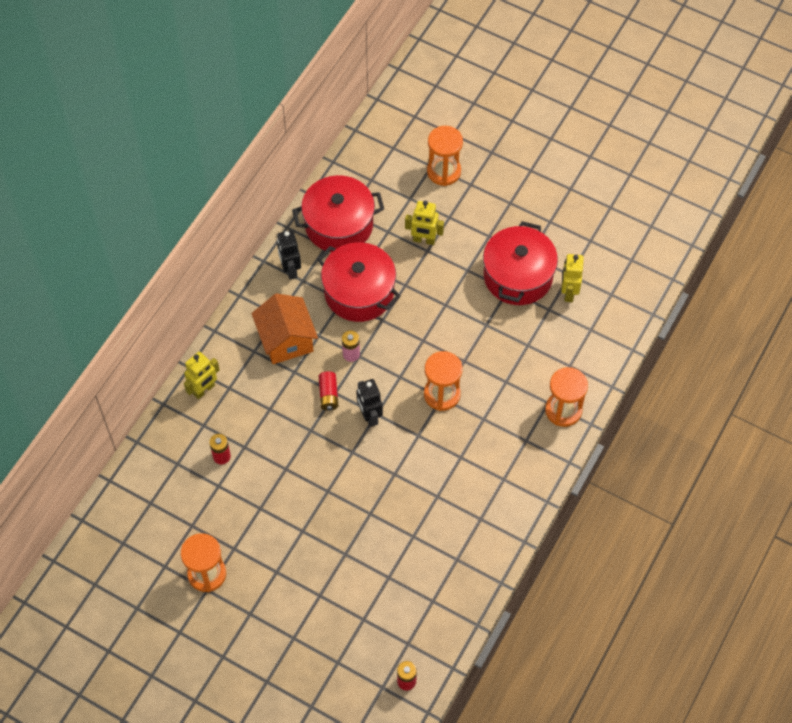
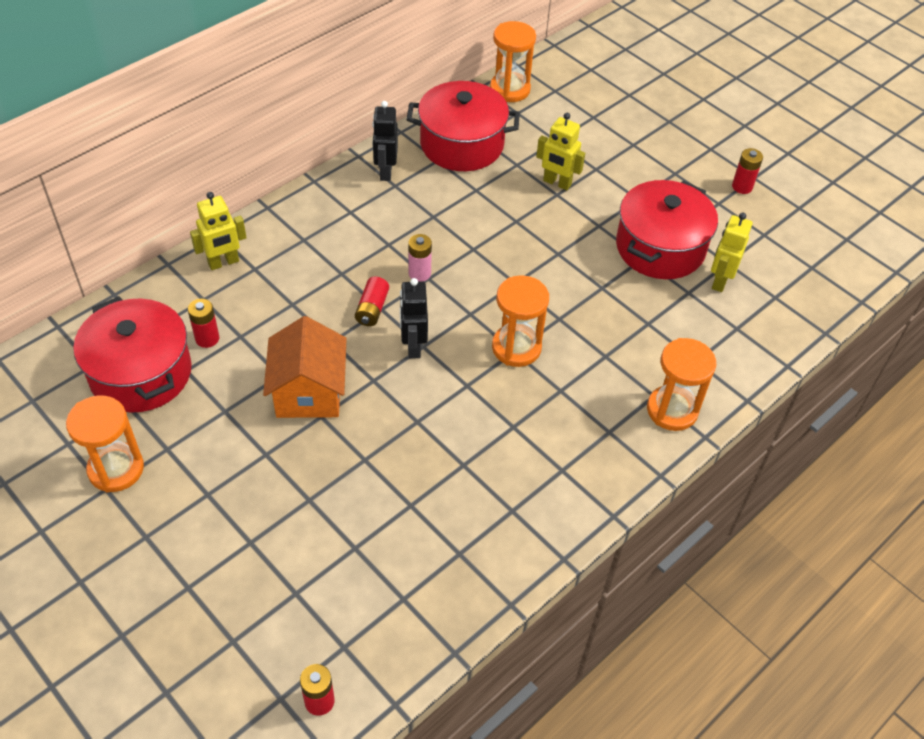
camera: 15 degrees right, 10 degrees down
(286, 340) = (347, 238): orange house -> orange house (309, 392)
(359, 292) = (457, 214): red pot -> red pot (141, 373)
(444, 171) = (605, 125): orange hourglass -> orange hourglass (510, 89)
(563, 200) = (742, 187): none -> red battery

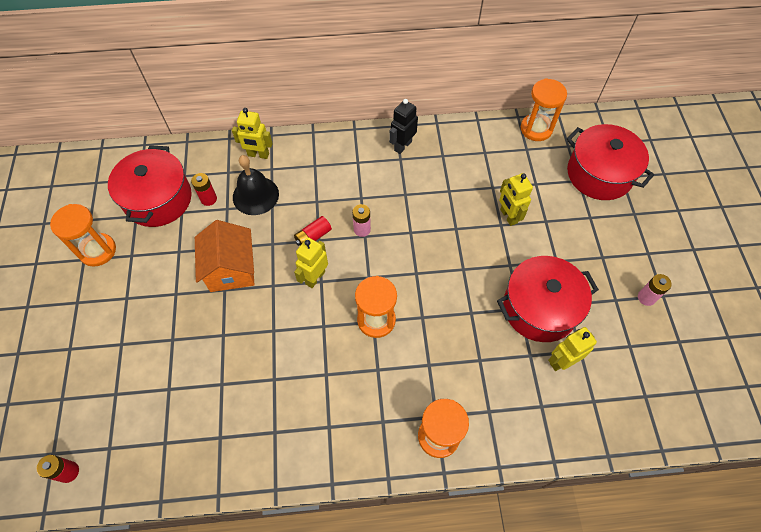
camera: 40 degrees right, 10 degrees up
(263, 305) = (255, 195): none -> black bell
(309, 392) = (231, 269): orange house -> orange house turned 45 degrees counterclockwise
(413, 346) = (315, 277): black robot -> yellow robot
(462, 144) = (468, 152): red pot -> red pot (599, 174)
(742, 187) = (646, 297): red battery -> pink battery

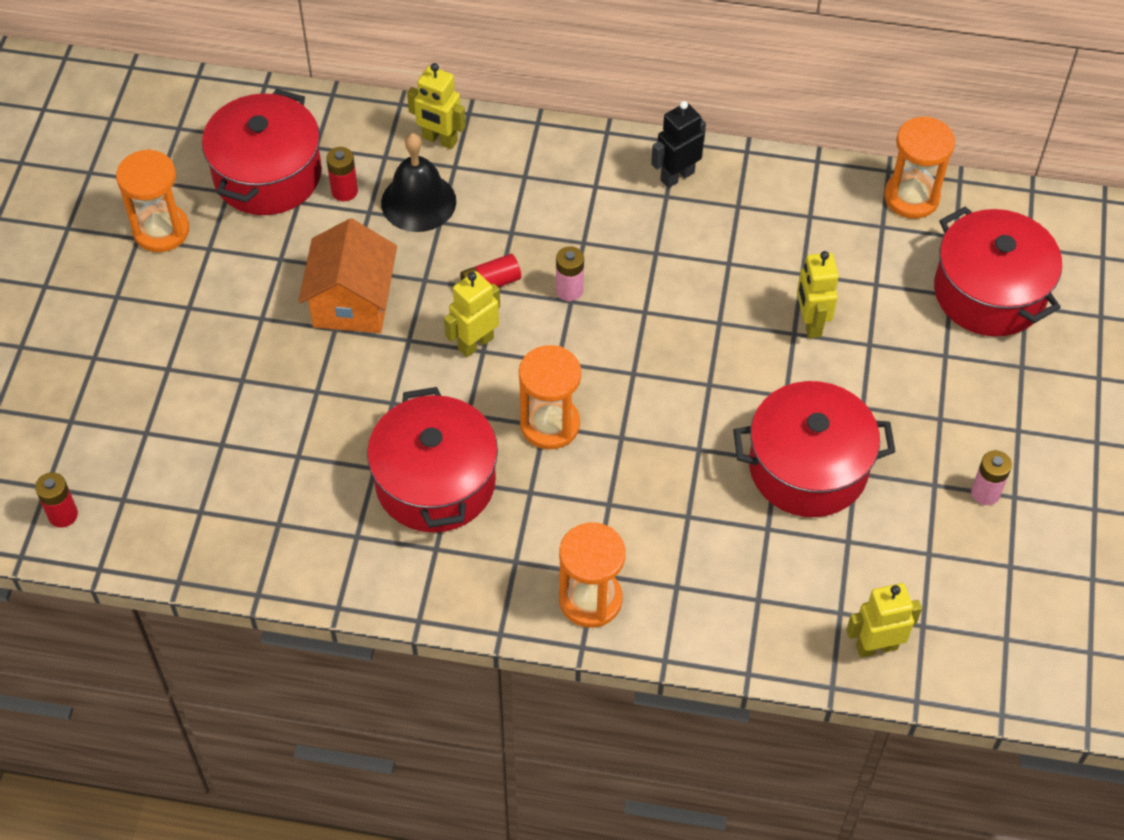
camera: 15 degrees right, 5 degrees down
(316, 379) = (435, 482): none -> red pot
(561, 361) = (813, 548): yellow robot -> yellow robot (876, 646)

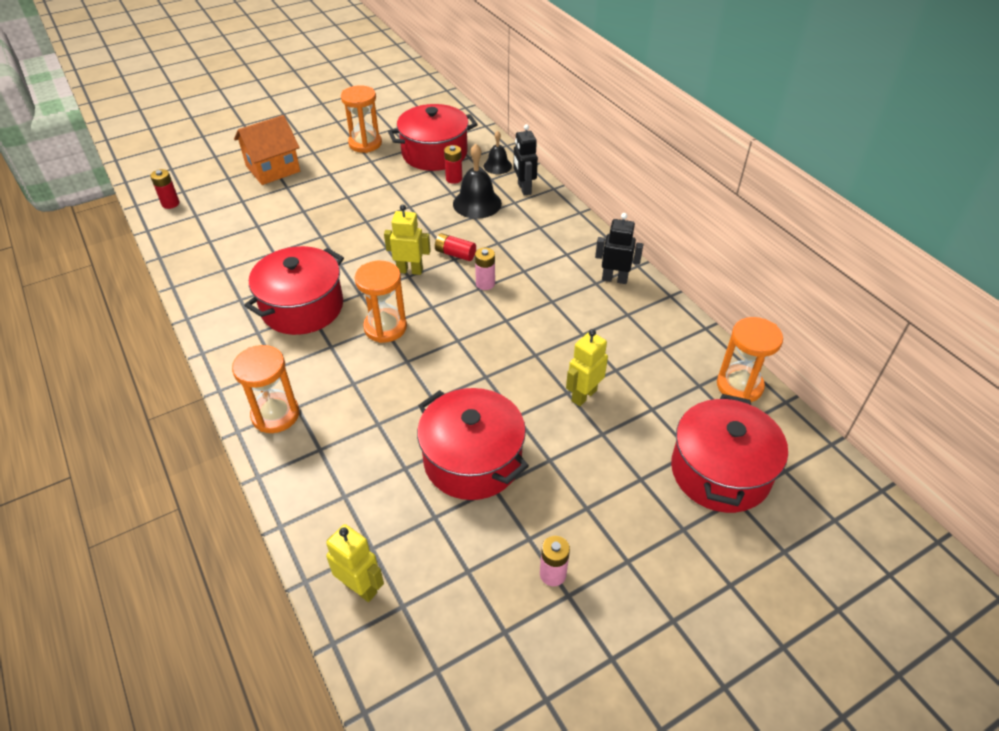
camera: 50 degrees right, 10 degrees down
(352, 302) = (388, 217): orange house -> orange house (273, 169)
(366, 132) = (497, 166): none -> black bell
(439, 140) = (524, 189): yellow robot -> black robot

